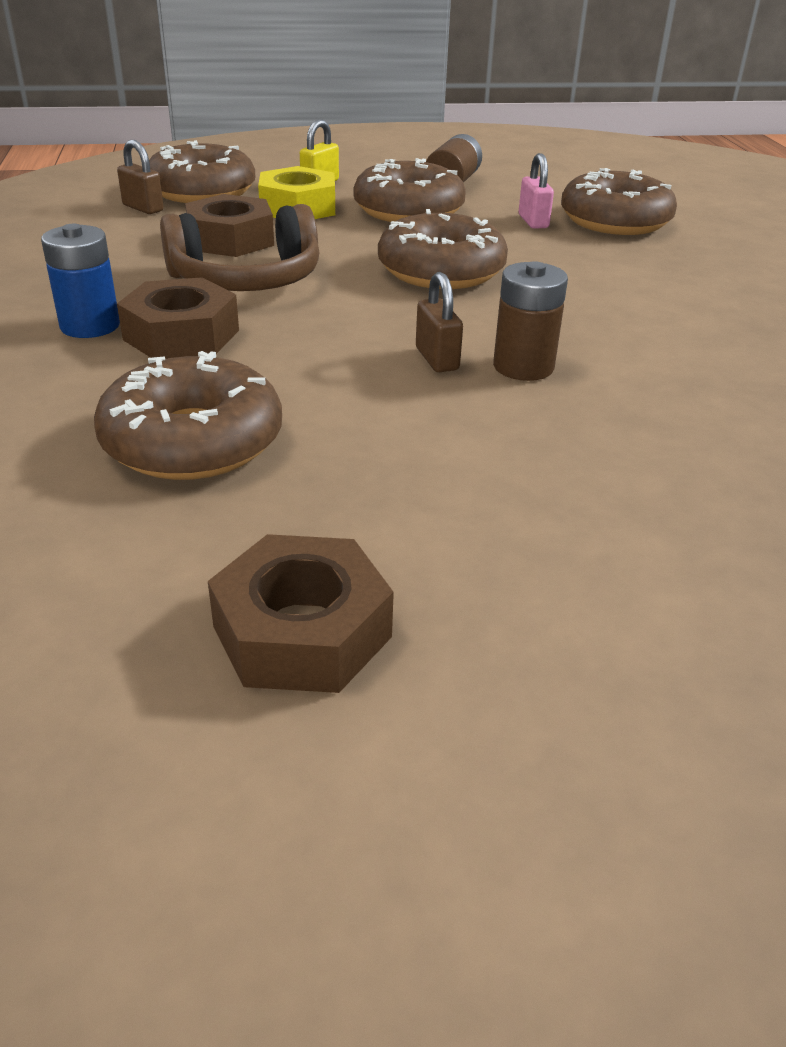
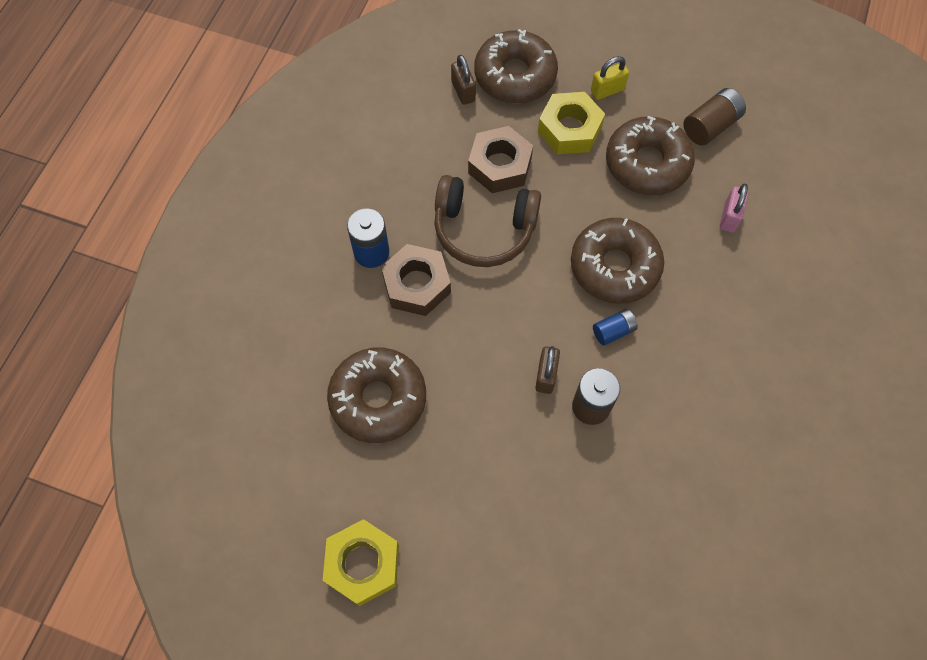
camera: 30 degrees right, 30 degrees up
(302, 632) = (363, 564): brown nut -> yellow nut
(488, 309) = (613, 331): none -> blue battery
(615, 221) = (794, 240): brown donut -> none

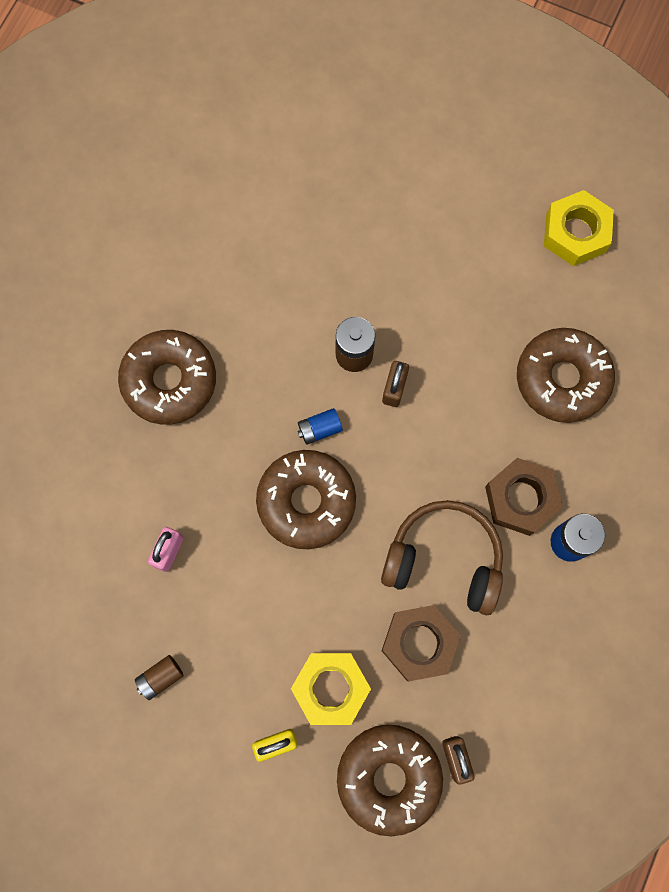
camera: 175 degrees left, 10 degrees up
(647, 163) = (246, 630): brown donut -> brown donut (169, 381)
(710, 126) = (160, 677): brown battery -> brown battery, size x0.64

